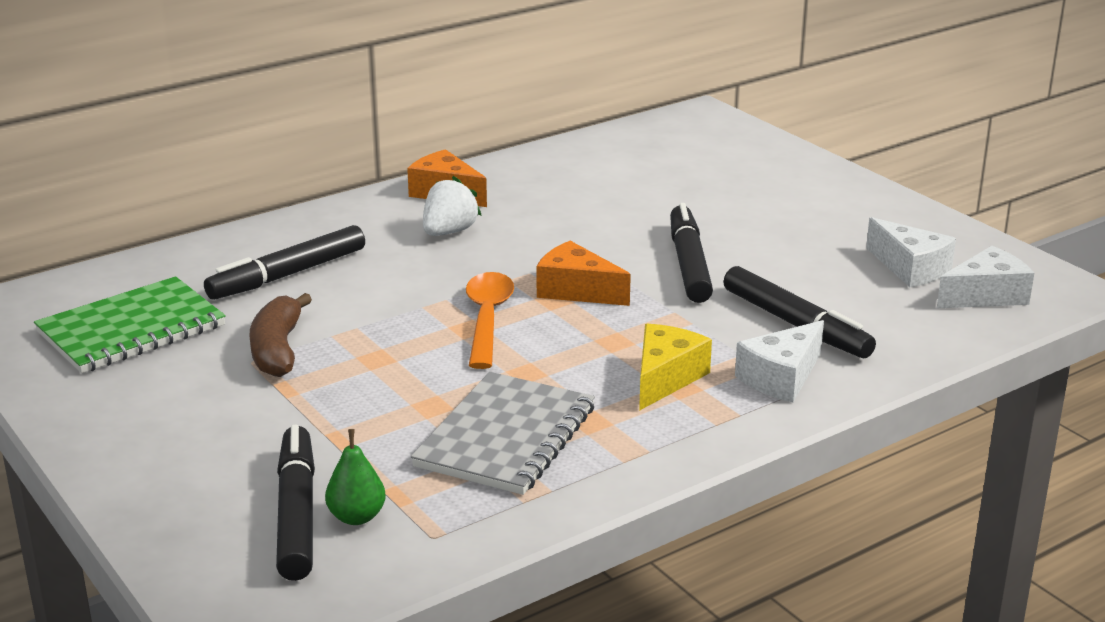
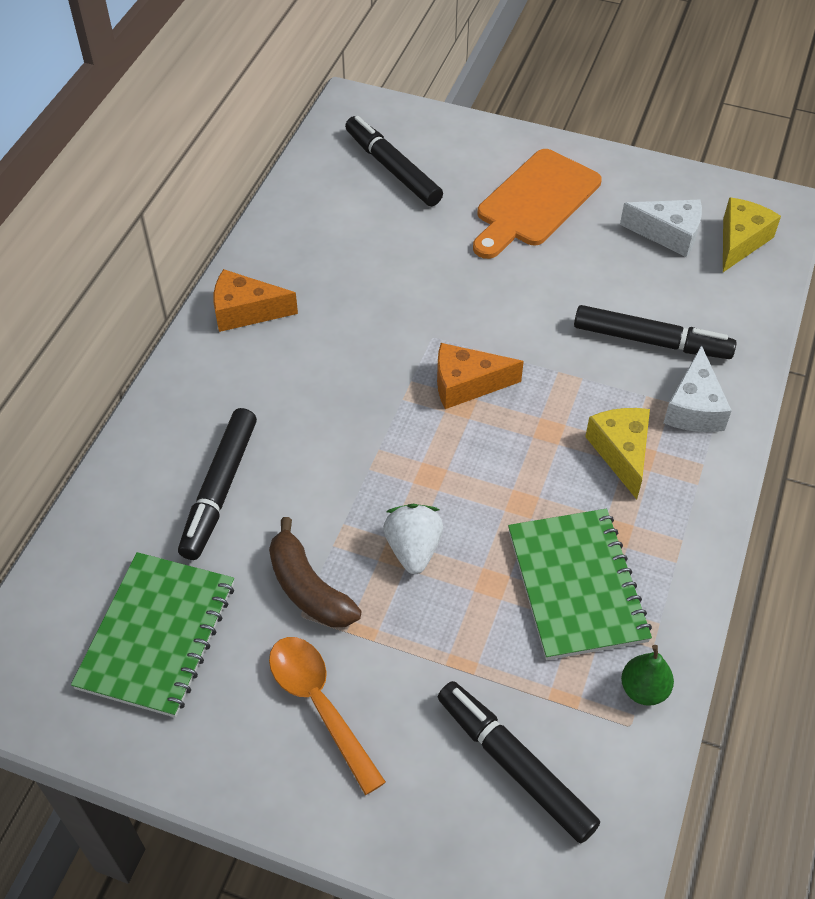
camera: 35 degrees left, 25 degrees up
(357, 517) = (559, 740): green pear -> green pear (644, 689)
(449, 232) = (299, 362): white strawberry -> white strawberry (413, 549)
(487, 319) = (434, 456): orange spoon -> orange spoon (320, 705)
(505, 437) = (576, 585): grey notebook -> green notebook
(689, 264) = (517, 308): black marker -> black marker (392, 169)
(796, 211) = (534, 202): none -> orange cutting board
(986, 296) = (740, 241): white cheese -> yellow cheese

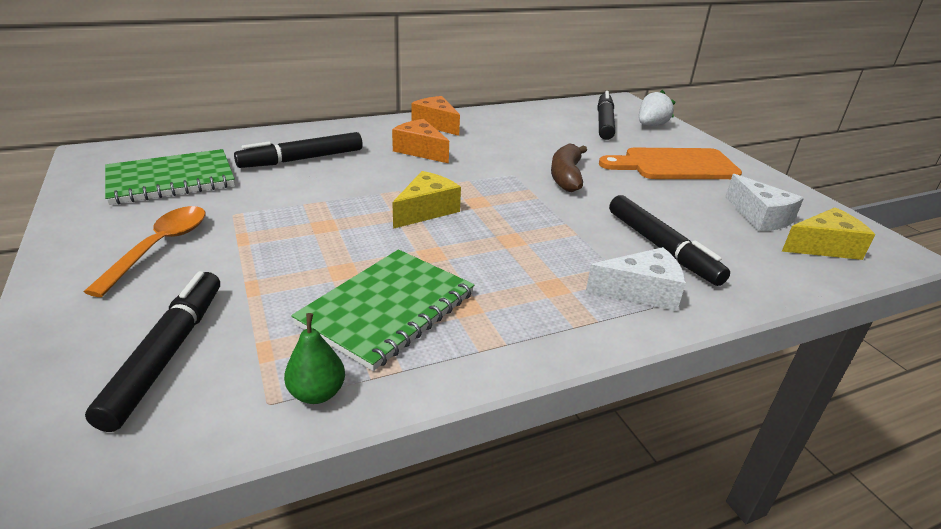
camera: 45 degrees right, 20 degrees down
(308, 588) = (258, 208): brown banana -> brown banana (566, 176)
(413, 549) = (334, 230): white strawberry -> white strawberry (651, 125)
(466, 384) = (497, 197): orange cheese -> orange cheese (420, 151)
(621, 453) = (542, 277): yellow cheese -> yellow cheese (426, 210)
(694, 407) = (641, 292): white cheese -> white cheese turned 150 degrees counterclockwise

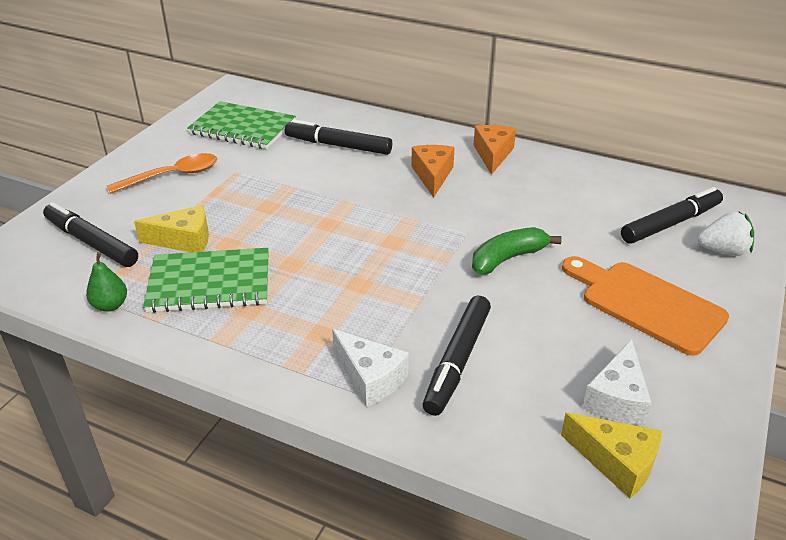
camera: 50 degrees right, 5 degrees up
(167, 354) = (91, 242): black marker -> black marker turned 105 degrees counterclockwise
(426, 210) = (346, 229): yellow cheese -> yellow cheese (184, 240)
(566, 176) = (508, 258): brown banana -> green banana

